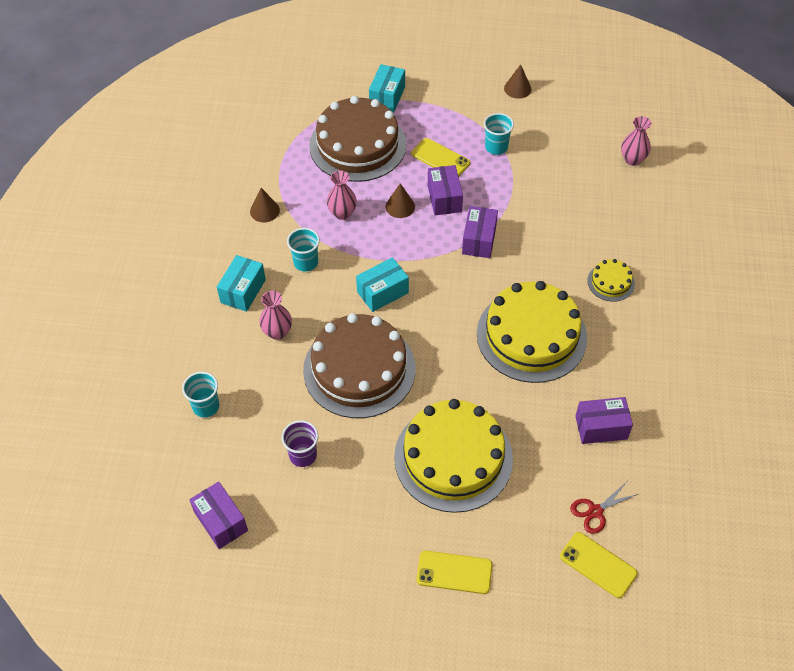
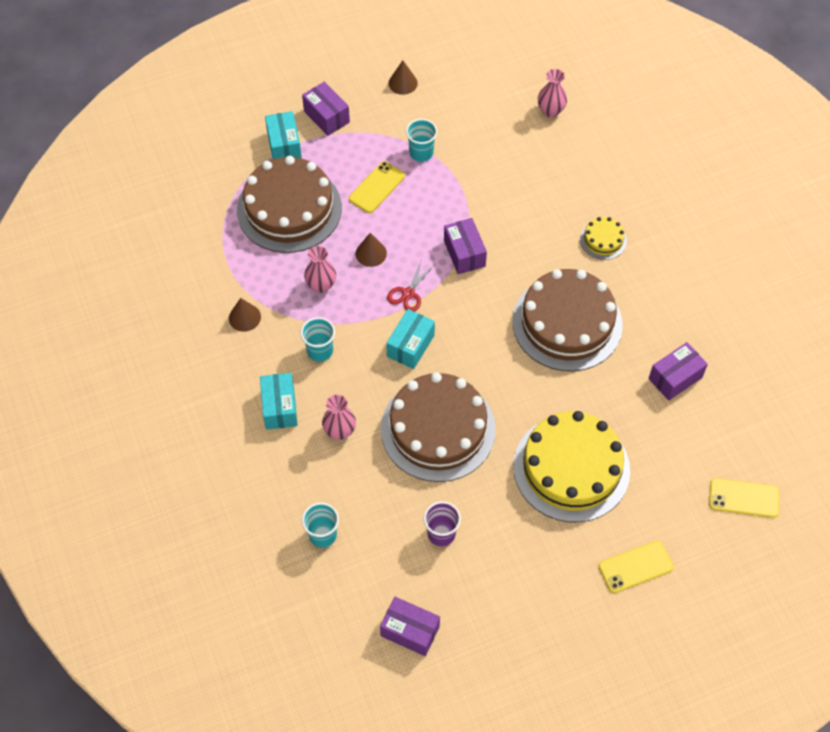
camera: 30 degrees left, 5 degrees up
(440, 158) = (377, 187): yellow phone -> yellow phone turned 60 degrees counterclockwise
(444, 198) = (406, 226): purple box -> purple box (326, 117)
(531, 335) = (567, 323): yellow cake -> brown cake
(595, 511) = (714, 454): red scissors -> red scissors (408, 293)

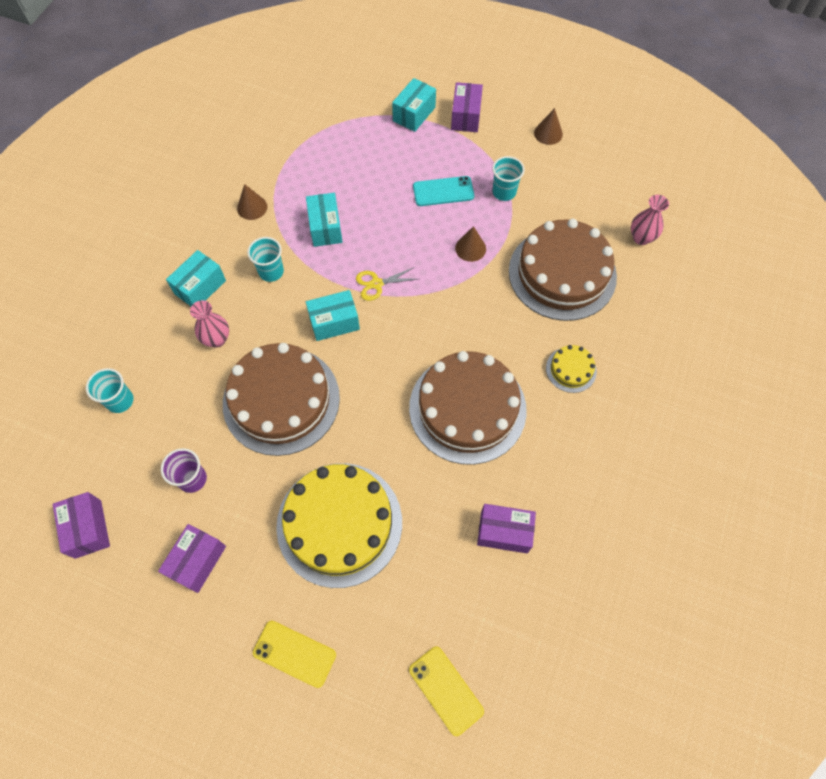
camera: 45 degrees right, 5 degrees up
(289, 209) = (366, 159): brown cake -> brown cake (562, 273)
(321, 285) = (325, 228): pink vase -> turquoise box
(371, 253) = (385, 234): brown cone -> brown cone (470, 248)
(377, 187) = (443, 191): yellow phone -> turquoise phone
(408, 293) = (377, 284): red scissors -> yellow scissors
(464, 253) = (451, 289): purple box -> purple box (197, 561)

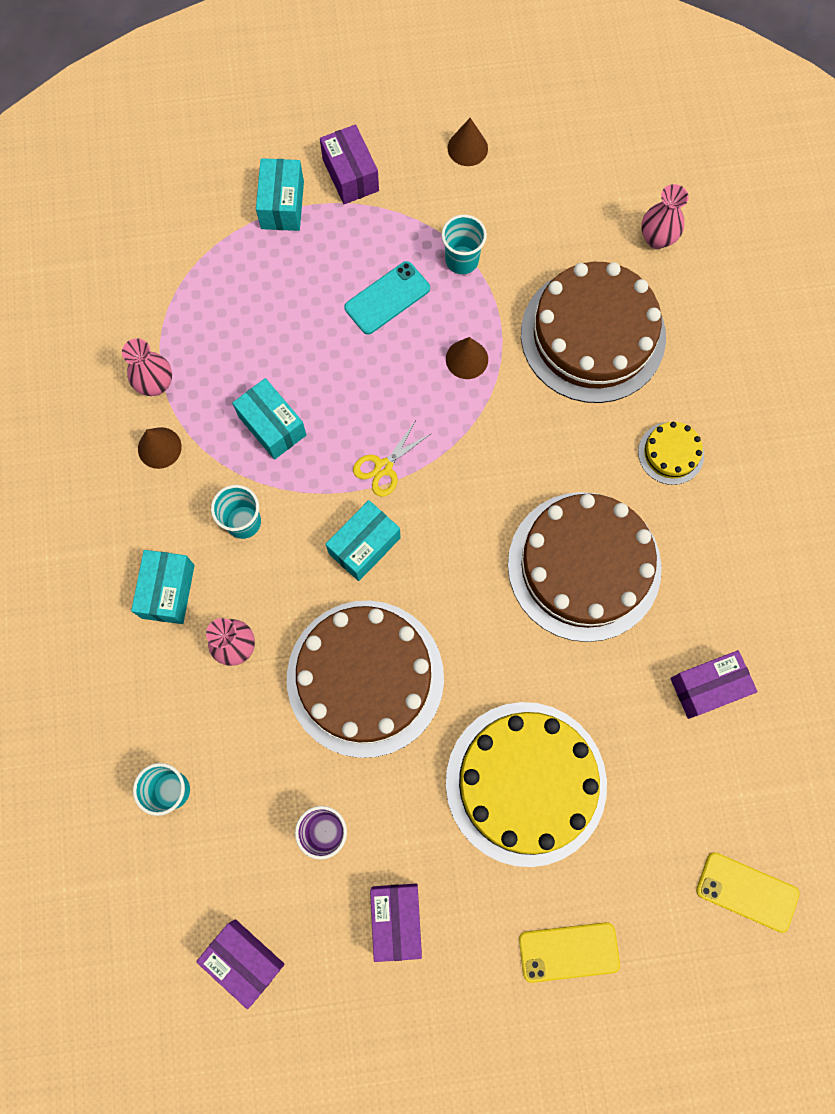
camera: 30 degrees left, 10 degrees up
(274, 173) = (156, 384): none -> pink vase

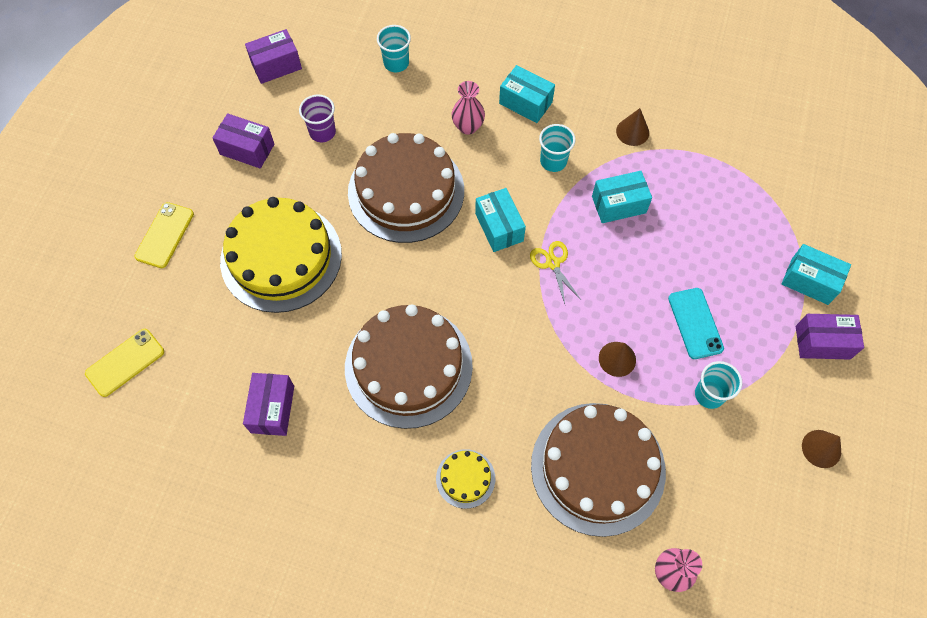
camera: 115 degrees right, 10 degrees down
(156, 384) = (683, 145): pink vase -> none

